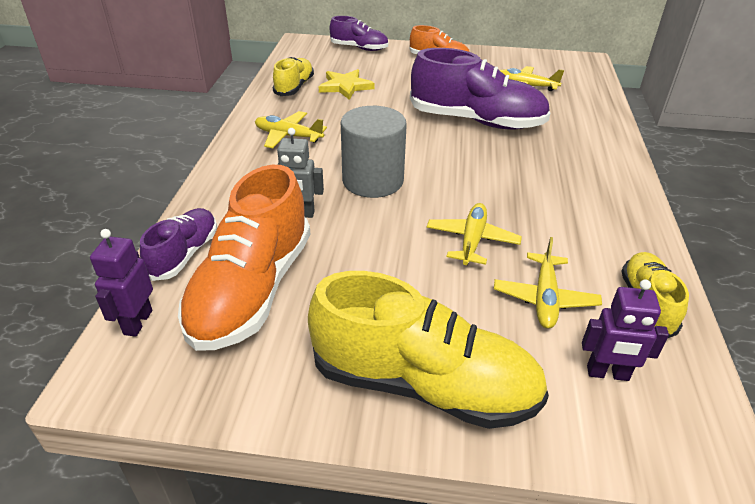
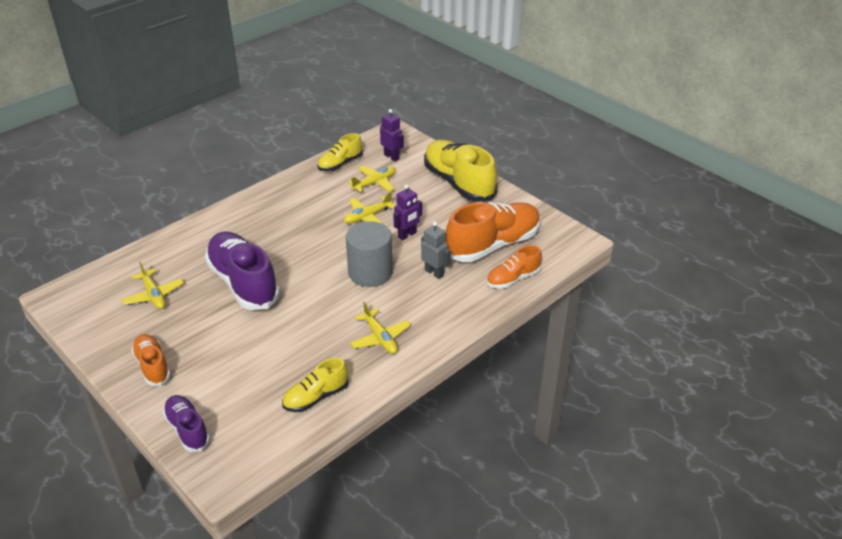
camera: 140 degrees left, 0 degrees up
(137, 322) = (554, 255): purple robot -> purple robot (407, 235)
(184, 254) = (513, 279): purple shoe -> orange shoe
(345, 86) = (276, 373): yellow star -> none

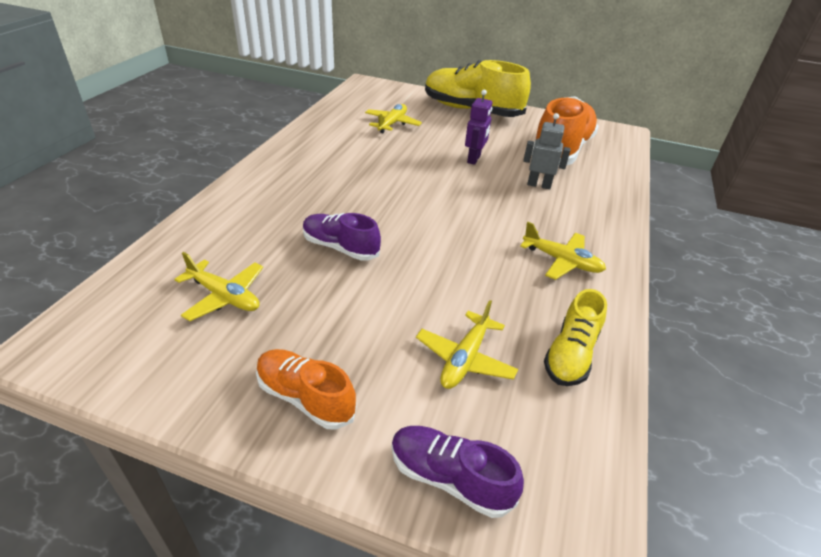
camera: 30 degrees left, 0 degrees up
(243, 283) = (340, 247): purple shoe -> purple shoe, size x0.54
(340, 164) = (339, 114): yellow shoe -> none
(367, 217) = (416, 152): yellow plane -> yellow plane (465, 359)
(370, 273) = (476, 200): grey cylinder -> none
(391, 157) = (385, 101): purple robot -> none
(513, 279) = (613, 173): orange shoe -> none

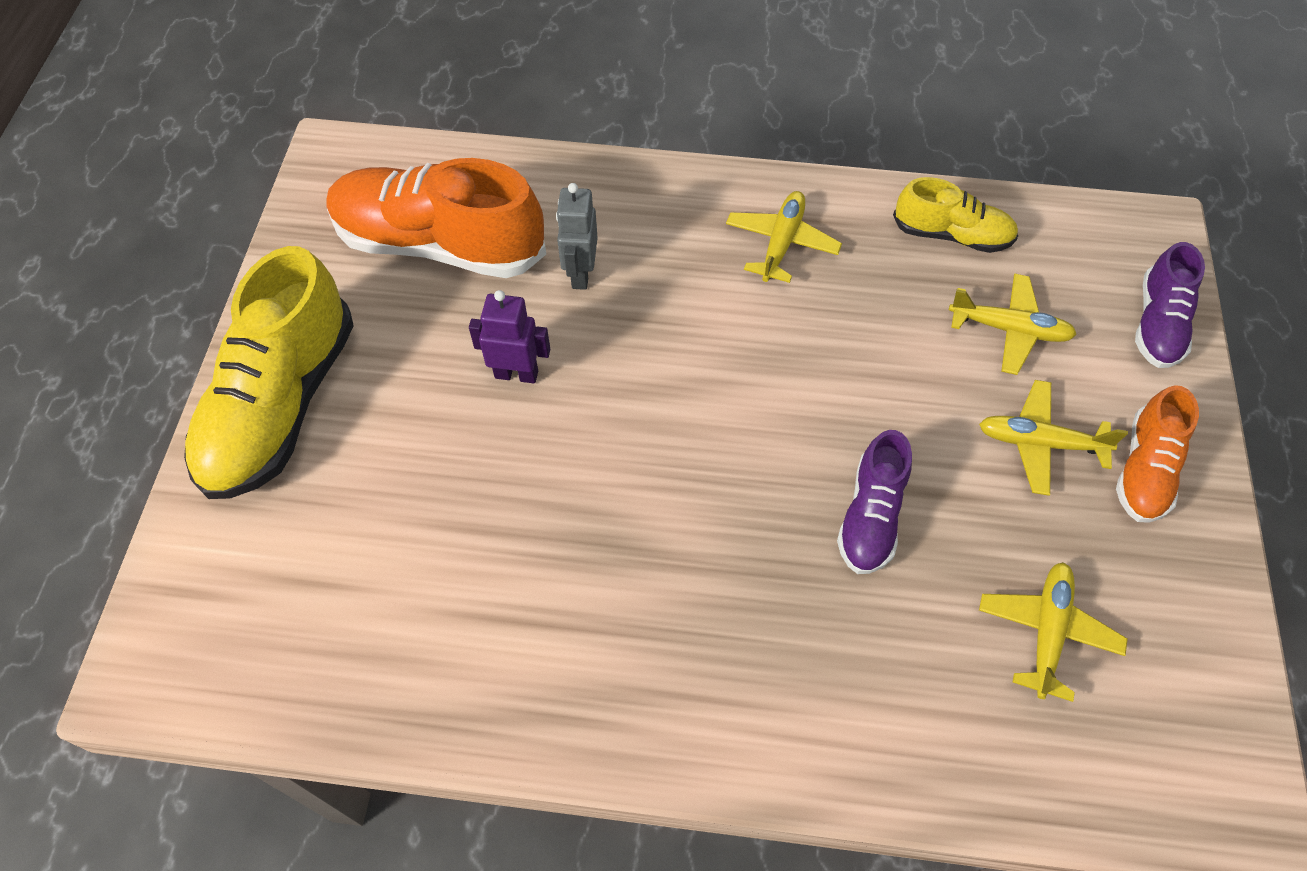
camera: 100 degrees left, 20 degrees up
(392, 124) = (393, 548): yellow plane -> yellow plane (1040, 443)

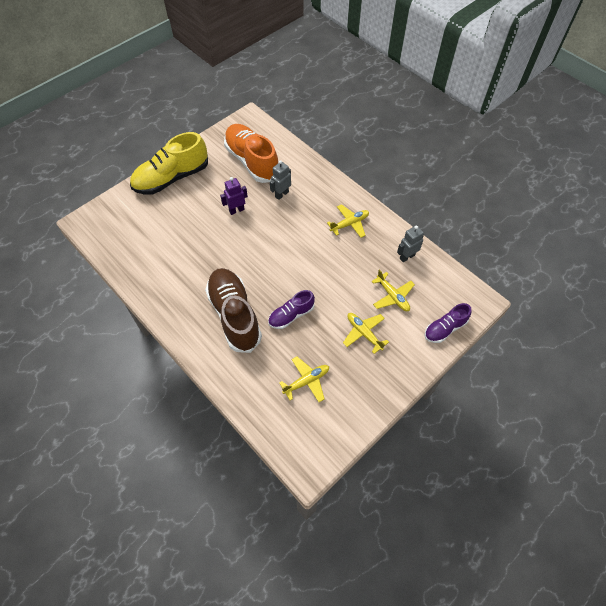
camera: 40 degrees right, 0 degrees up
(516, 374) = (236, 210): purple robot -> purple robot turned 75 degrees counterclockwise
(757, 611) = (234, 315): none -> brown shoe
(951, 235) = (407, 257): yellow shoe -> grey robot
(1144, 470) = (388, 364): orange shoe -> none

